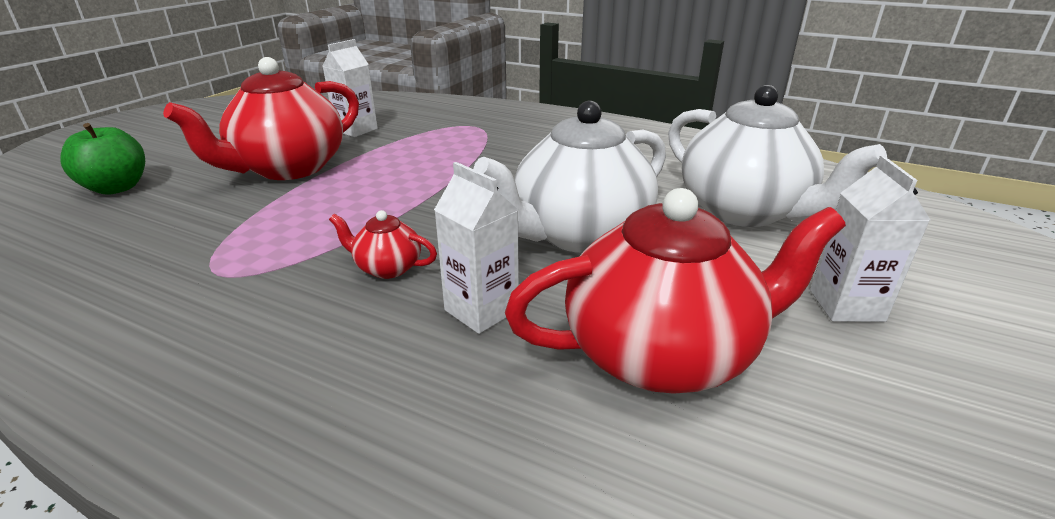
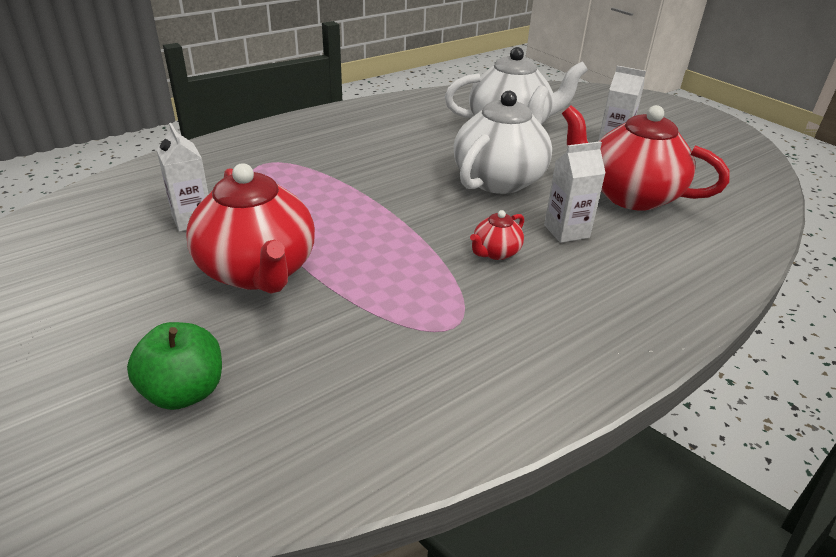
camera: 65 degrees left, 5 degrees up
(578, 234) = (500, 179): white teapot -> white teapot turned 135 degrees counterclockwise
(662, 354) = (629, 195): red teapot -> red teapot turned 75 degrees counterclockwise

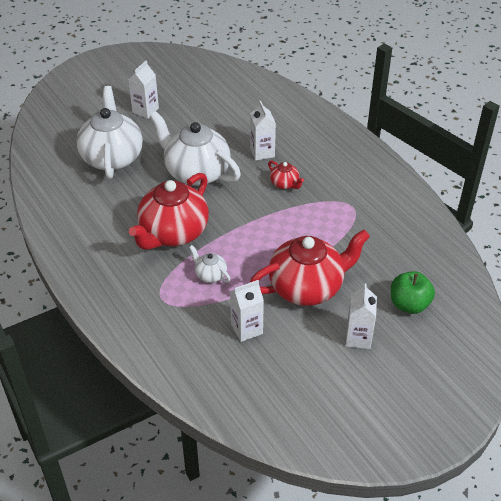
camera: 85 degrees left, 10 degrees up
(131, 321) = (358, 338): none -> white carton
(299, 192) = (210, 275): none -> white teapot
(629, 195) = (221, 119): red teapot -> red teapot (173, 233)

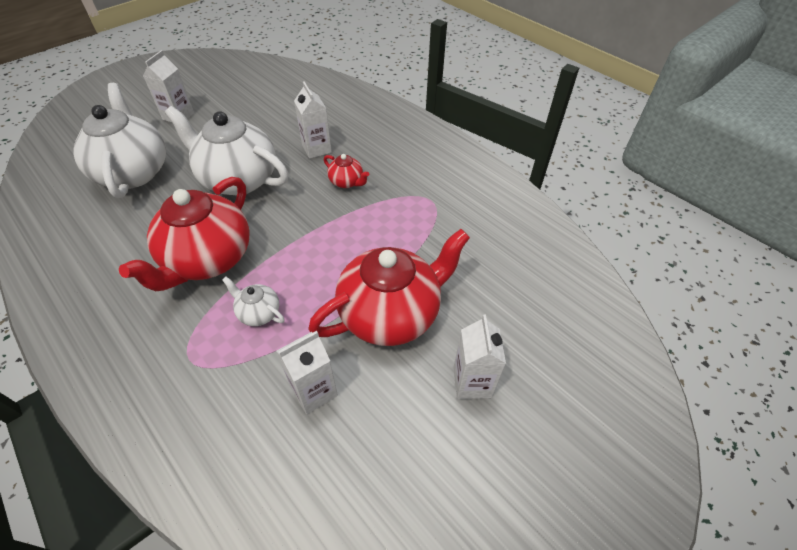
camera: 10 degrees left, 5 degrees up
(409, 304) = (528, 321): green apple -> none

